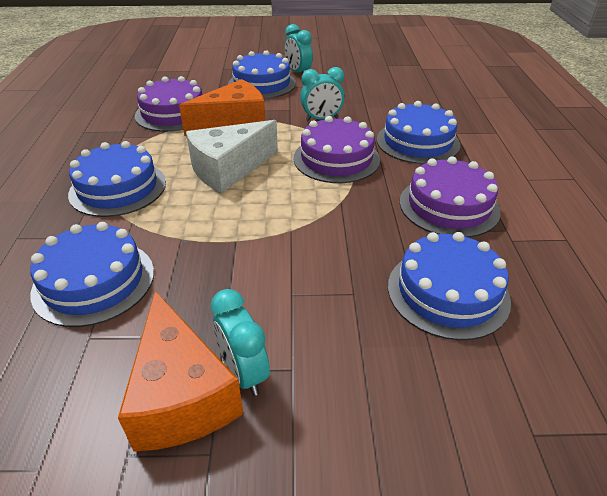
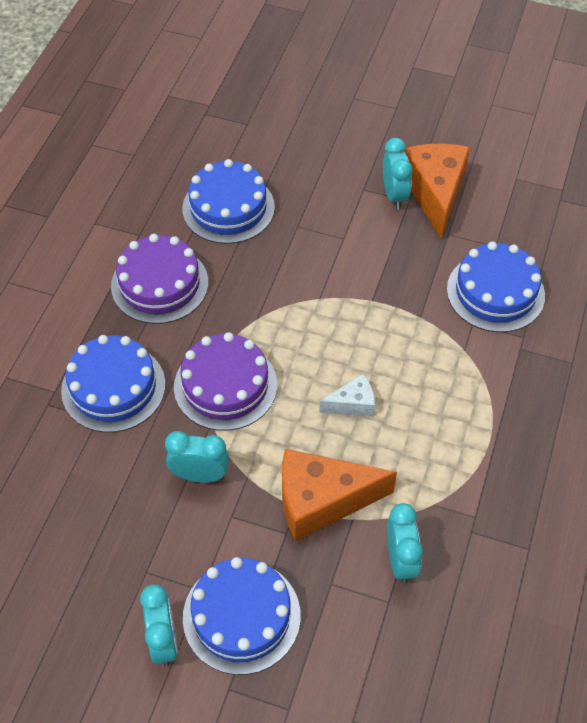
camera: 160 degrees left, 15 degrees up
(118, 188) = (478, 408): blue cake -> none
(173, 113) = (400, 560): purple cake -> turquoise clock
(228, 169) = (353, 404): white cheese -> white cheese, size x0.51

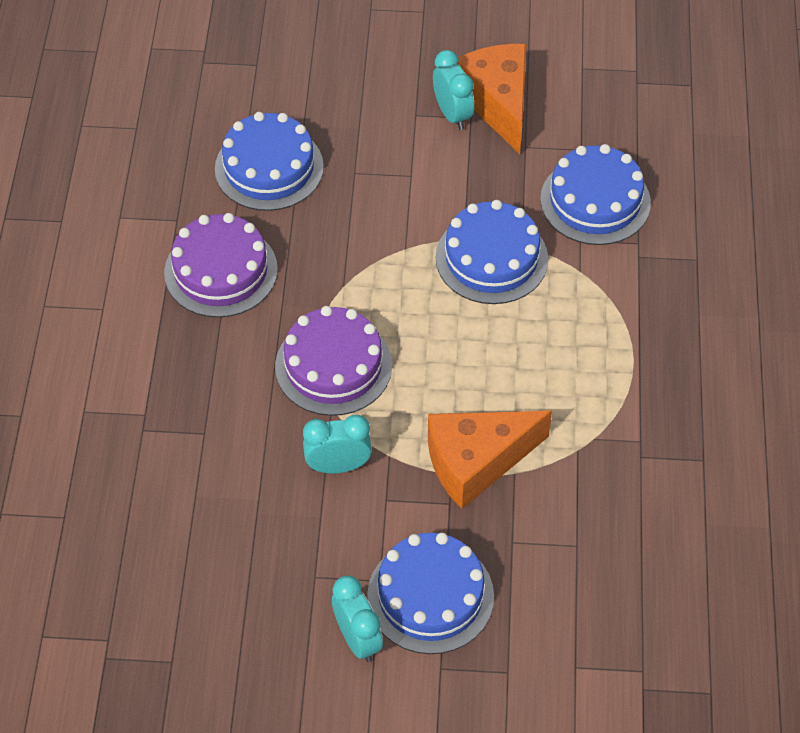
camera: 15 degrees left, 0 degrees up
(113, 387) = (210, 395): blue cake -> blue cake (491, 258)
(353, 404) = (478, 354): white cheese -> none
(400, 560) = (577, 502): turquoise clock -> none

